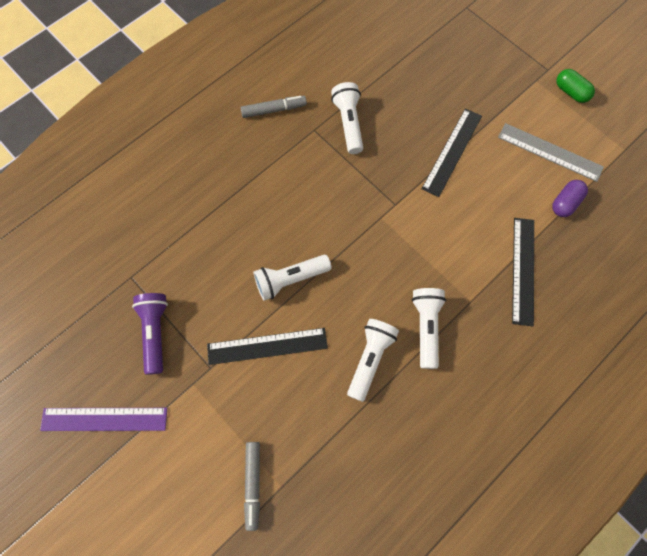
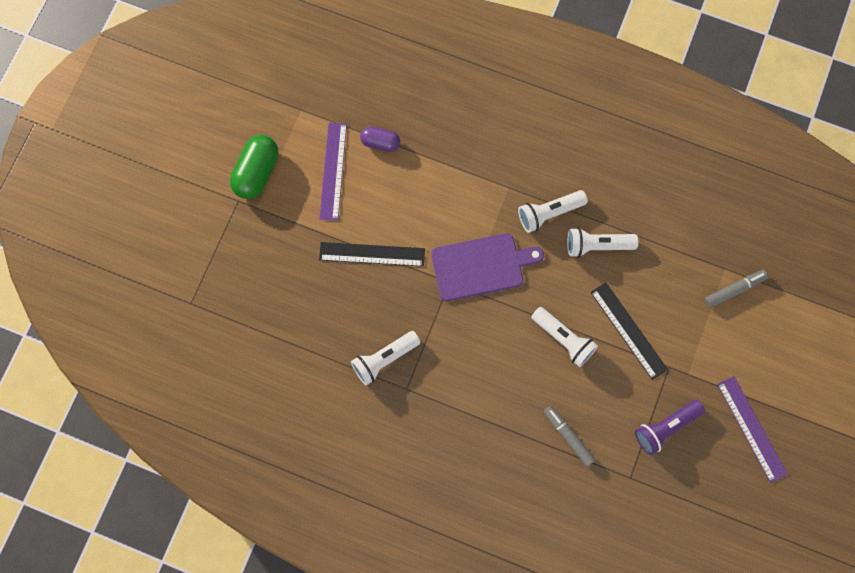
camera: 115 degrees left, 5 degrees up
(273, 110) = (402, 438): grey marker -> grey marker (568, 437)
(398, 238) = (481, 266): none -> purple cutting board
(523, 270) = (461, 156): black ruler -> none
(550, 152) = (333, 171): grey ruler -> purple ruler
(571, 92) = (257, 172): green capsule -> green capsule, size x1.65

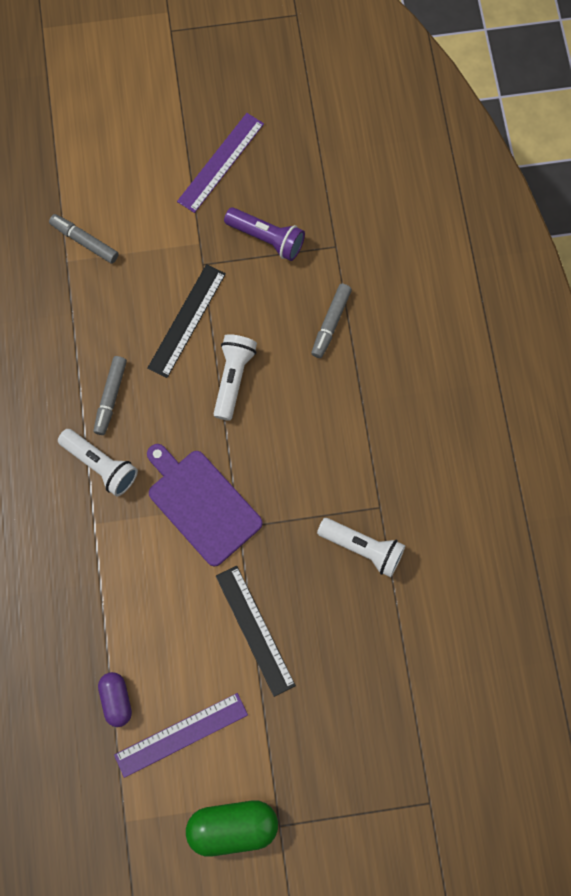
camera: 120 degrees left, 0 degrees up
(597, 246) = (111, 397): white flashlight -> grey marker

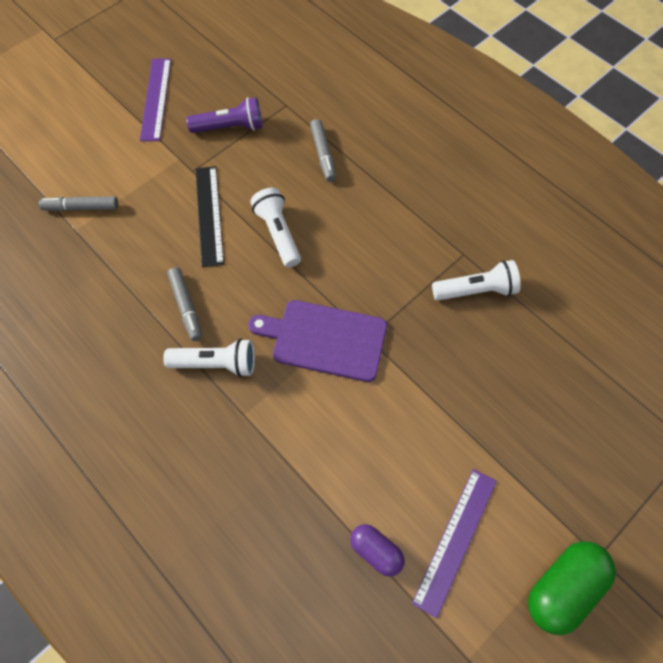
camera: 35 degrees left, 10 degrees down
(255, 630) = (445, 408): black ruler -> none

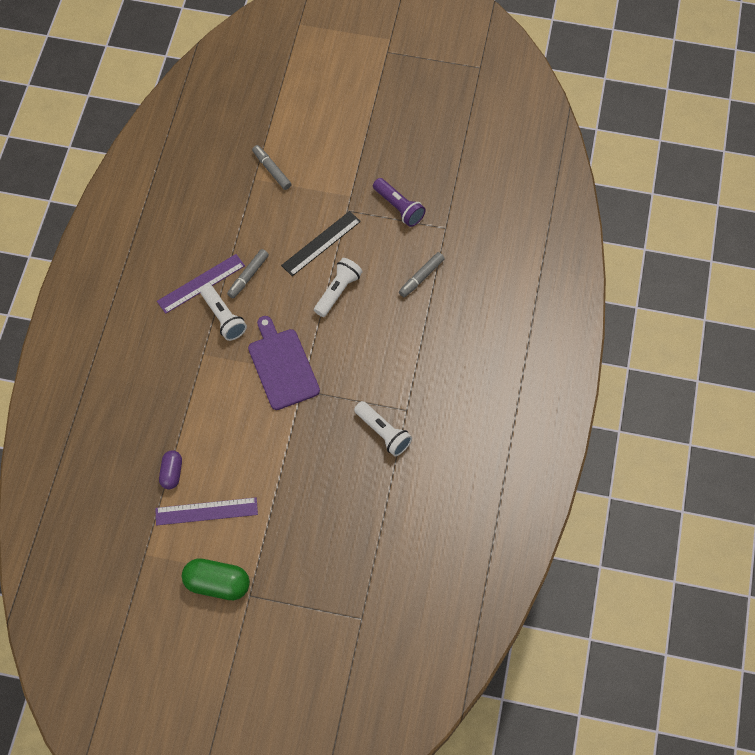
camera: 55 degrees right, 0 degrees up
(156, 99) = (387, 148): purple ruler -> purple ruler (201, 283)

